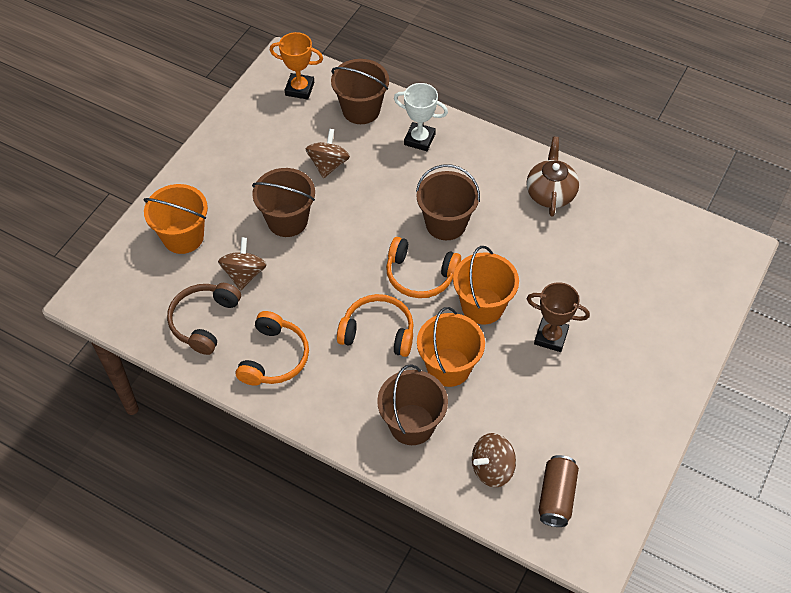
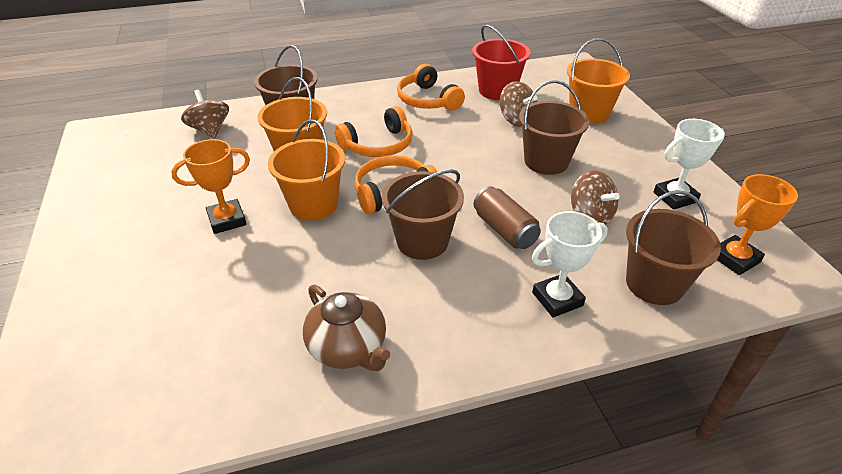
camera: 135 degrees right, 15 degrees down
(204, 321) = (497, 91): brown headphones -> red bucket
(260, 137) = (675, 197): none -> white trophy
(492, 468) = (210, 130): brown spinning top -> brown spinning top turned 45 degrees counterclockwise
(551, 337) = (227, 220): brown trophy -> orange trophy
(556, 497) = (146, 141): brown can -> brown can (504, 230)

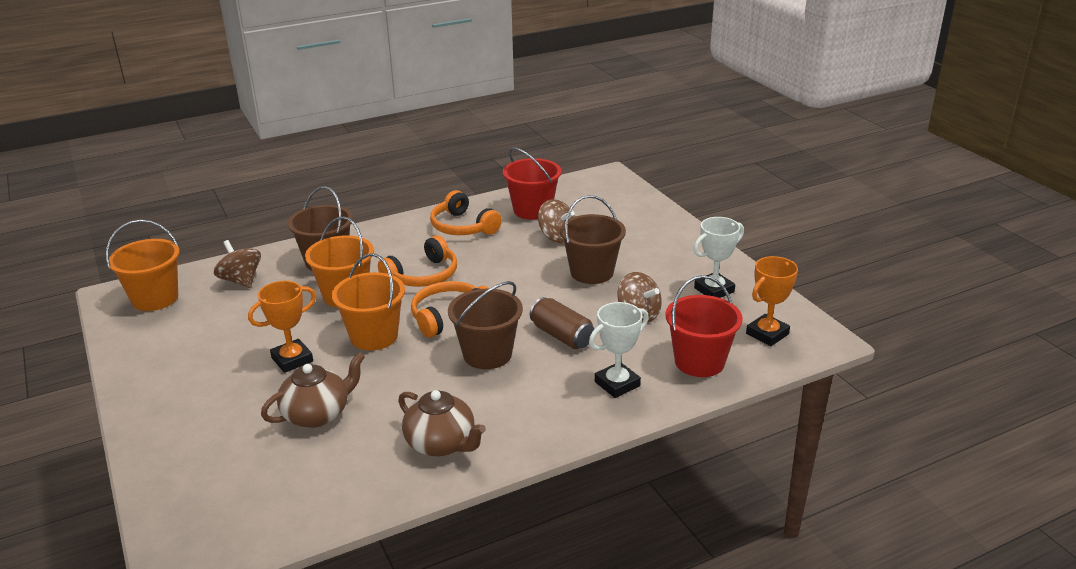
camera: 10 degrees left, 10 degrees down
(230, 288) = (317, 414): none -> brown teapot
(589, 113) = (627, 223): orange bucket -> orange bucket (155, 298)
(654, 284) = (699, 362): brown bucket -> red bucket

